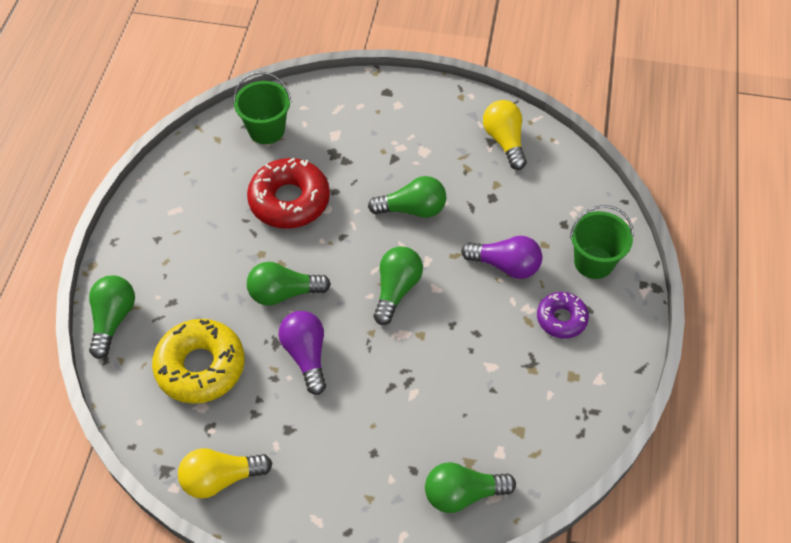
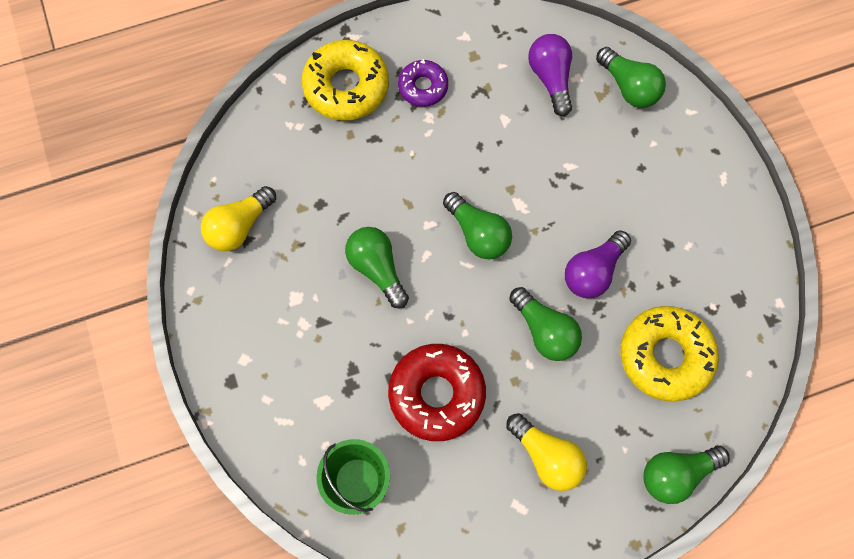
camera: 120 degrees left, 15 degrees up
(221, 478) = (745, 270): yellow light bulb -> yellow light bulb (546, 456)
(396, 290) = (478, 233): green light bulb -> green light bulb turned 120 degrees counterclockwise
(505, 265) = (394, 156): purple light bulb -> purple light bulb (550, 79)
(593, 262) = (346, 87): green bucket -> yellow donut

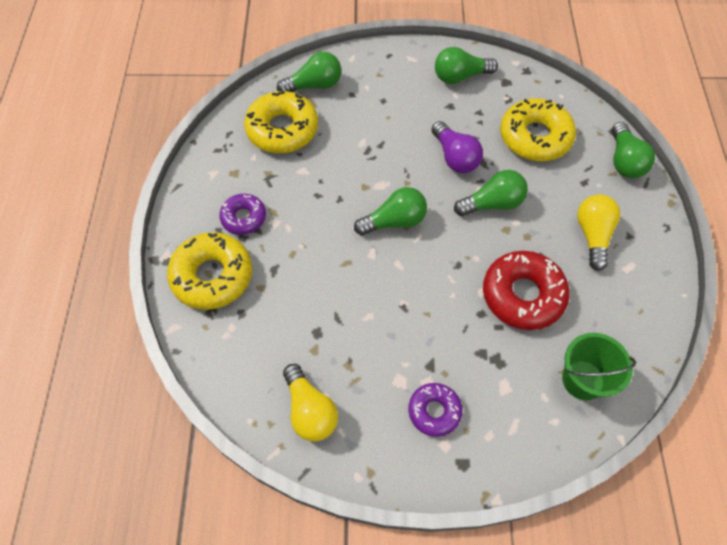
camera: 70 degrees left, 10 degrees down
(274, 340) = (434, 411): none -> purple donut
(377, 269) = (397, 305): green light bulb -> green light bulb (460, 76)
(546, 456) = (593, 235): yellow light bulb -> yellow light bulb turned 60 degrees counterclockwise
(550, 79) = (282, 129): purple light bulb -> yellow donut

